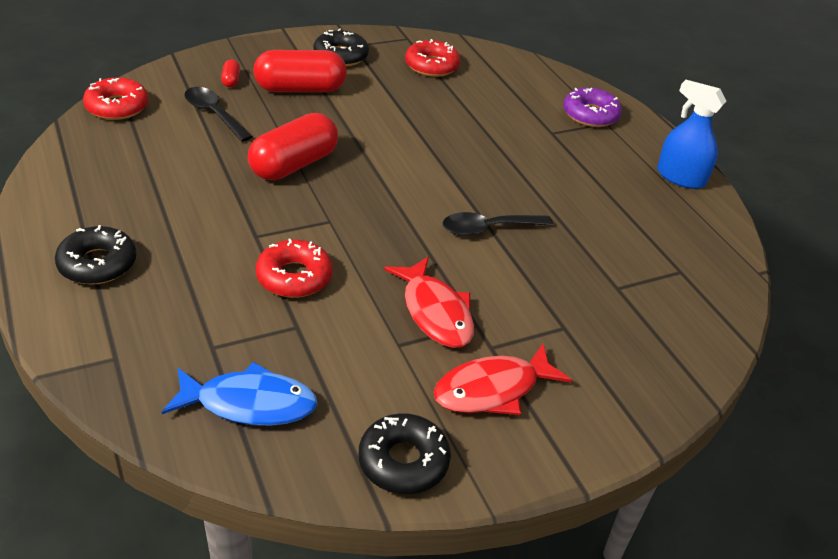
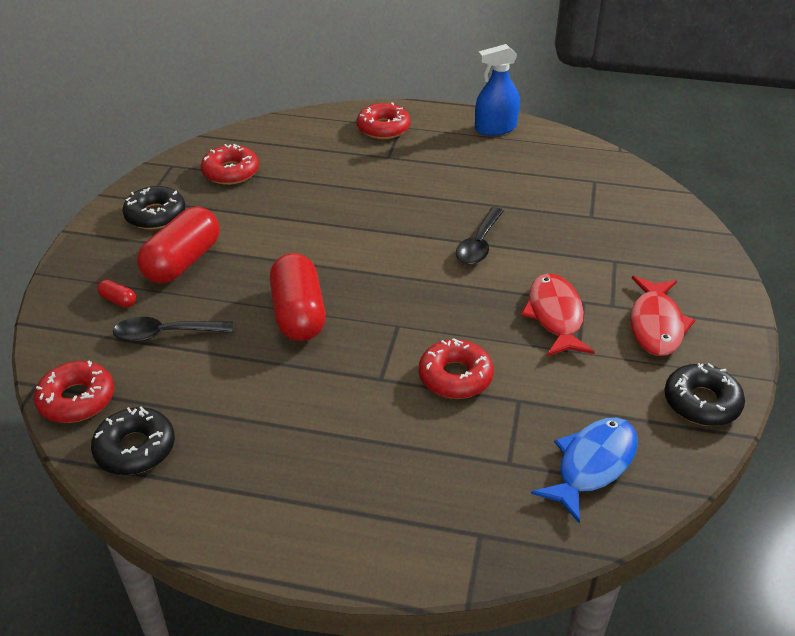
camera: 50 degrees left, 0 degrees up
(97, 264) = (335, 503): black donut -> black donut (135, 448)
(435, 312) = (555, 316): red fish -> red fish turned 105 degrees counterclockwise
(590, 115) = (383, 128): purple donut -> red donut

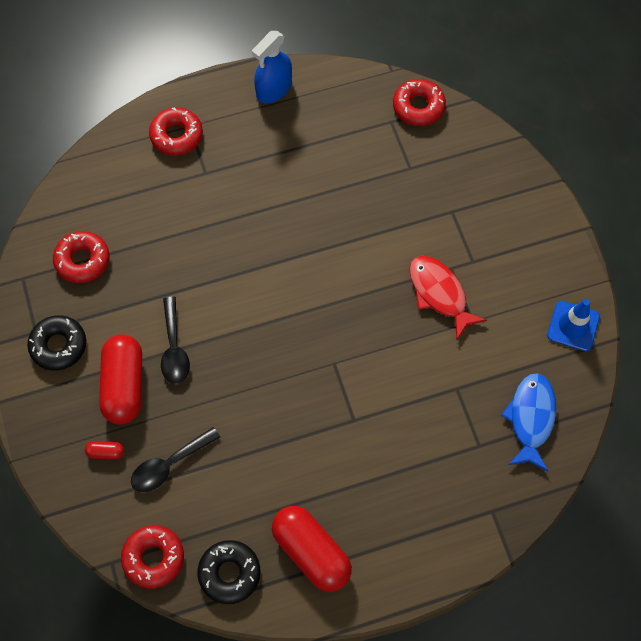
camera: 30 degrees left, 25 degrees up
(298, 314) = (254, 391): red capsule -> red capsule (311, 552)
(455, 377) = (403, 390): red donut -> red donut (418, 107)
(479, 244) = (343, 245): black spoon -> black spoon (174, 348)
(656, 325) = (512, 266): red fish -> none
(701, 402) = (573, 326): black donut -> blue traffic cone

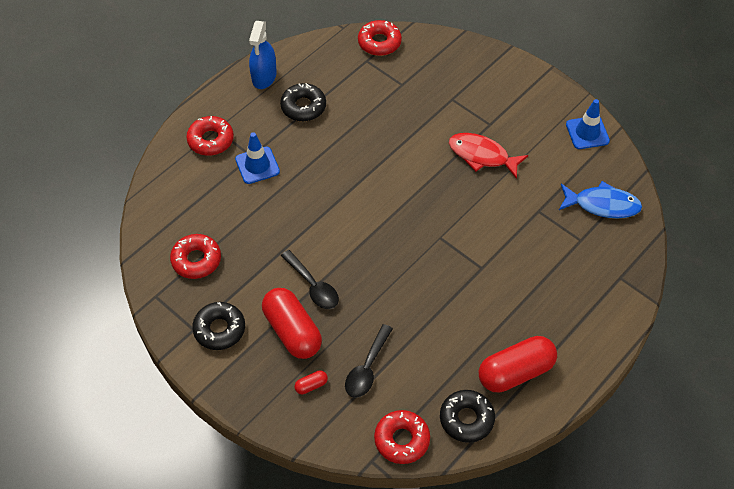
camera: 30 degrees left, 10 degrees down
(204, 187) = (257, 165): none -> blue traffic cone
(291, 144) = (303, 107): none -> black donut
(311, 552) = (515, 372): red capsule -> red capsule turned 45 degrees counterclockwise
(531, 418) = (602, 205): blue fish -> blue fish turned 120 degrees clockwise

